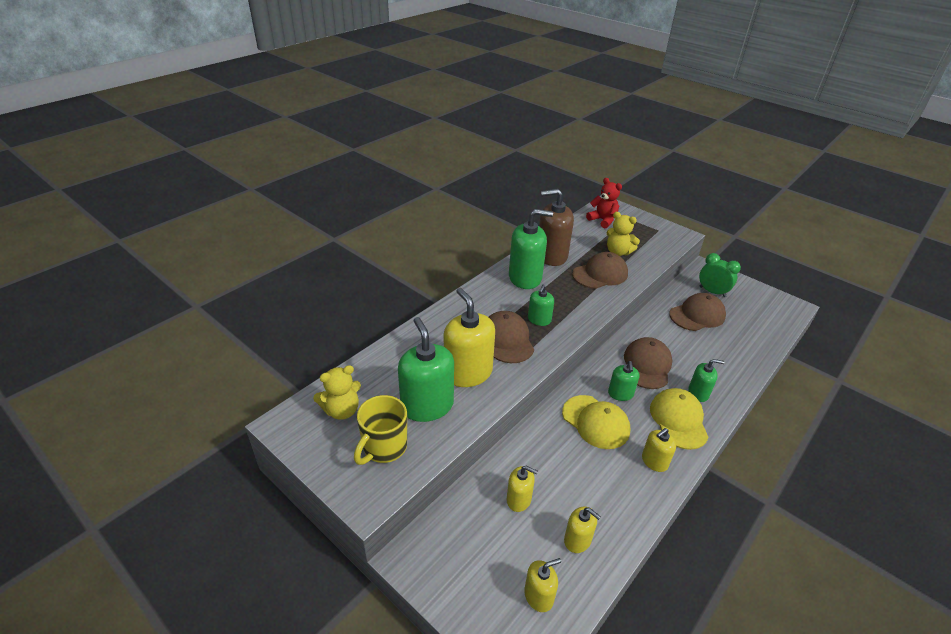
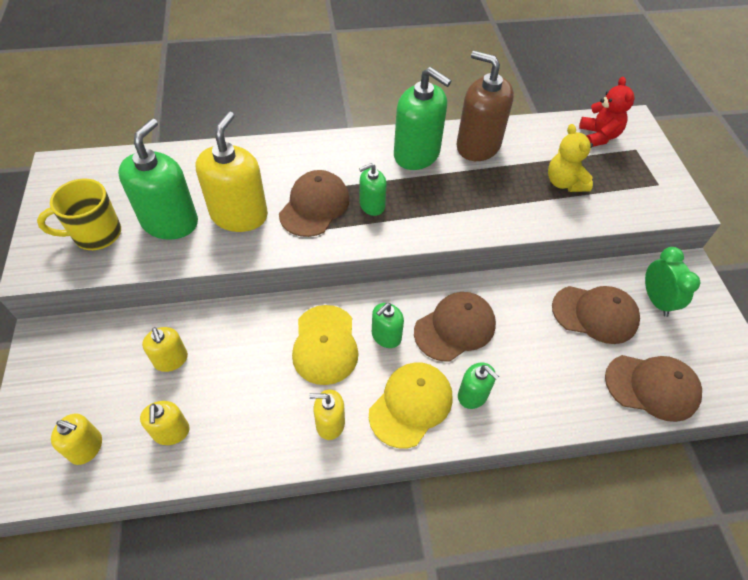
camera: 40 degrees right, 15 degrees up
(342, 410) = (106, 183): yellow teddy bear -> none
(600, 274) = (506, 195): brown cap -> brown cap (652, 387)

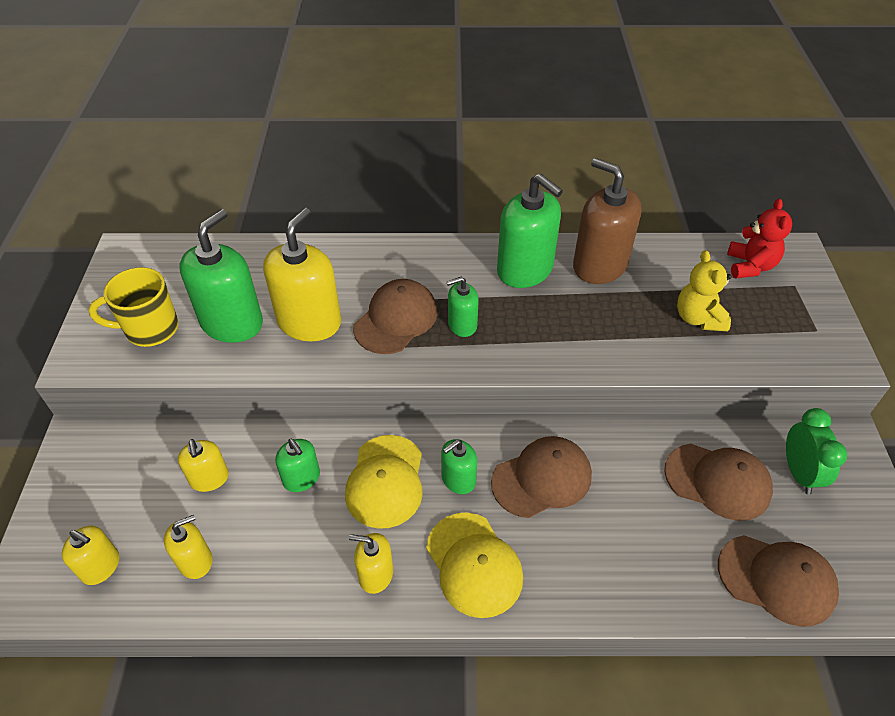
camera: 10 degrees right, 5 degrees down
(171, 432) = (195, 561): yellow soap dispenser -> yellow soap dispenser turned 120 degrees counterclockwise
(411, 405) = (474, 564): yellow cap -> yellow cap turned 105 degrees clockwise
(473, 395) = (550, 562): green soap dispenser -> green soap dispenser (301, 478)

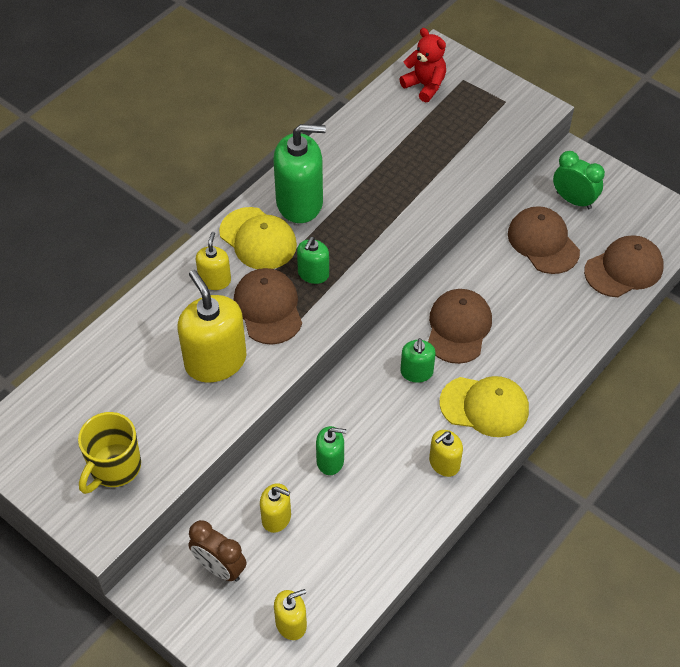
camera: 50 degrees left, 5 degrees up
(128, 472) = (219, 568): none -> brown clock
(195, 561) = (340, 562): yellow soap dispenser -> yellow soap dispenser (215, 280)
(232, 323) = (164, 410): green soap dispenser -> none
(385, 481) = (379, 413): yellow cap -> yellow cap (258, 239)
(599, 266) = (340, 160): brown soap dispenser -> none
(698, 318) = (438, 148): yellow teddy bear -> none
(717, 481) = (543, 242): brown cap -> brown cap turned 90 degrees counterclockwise

